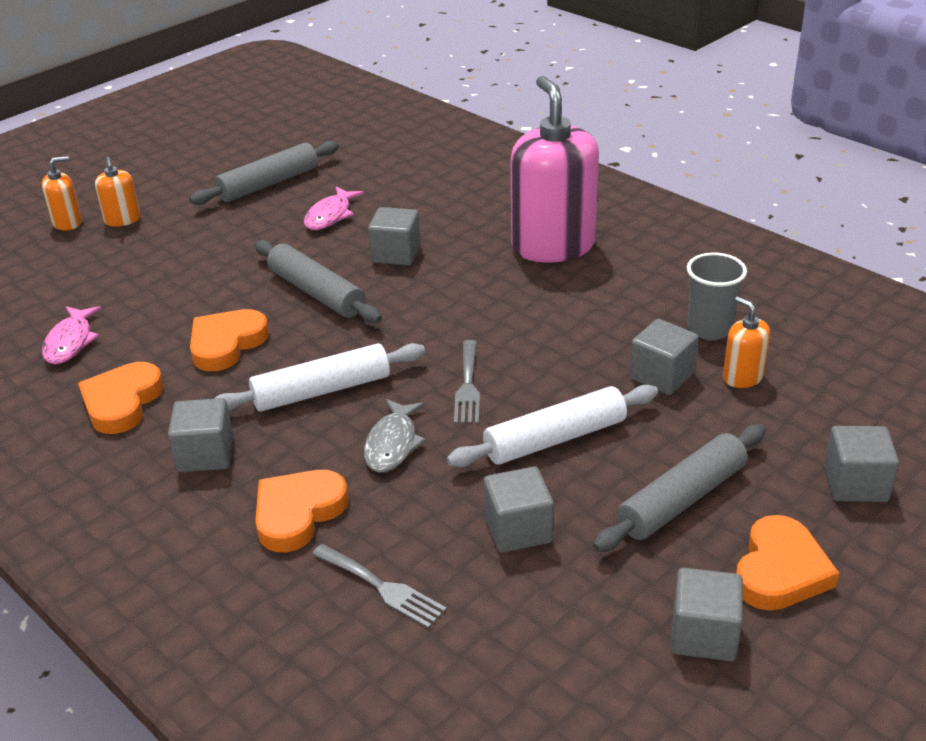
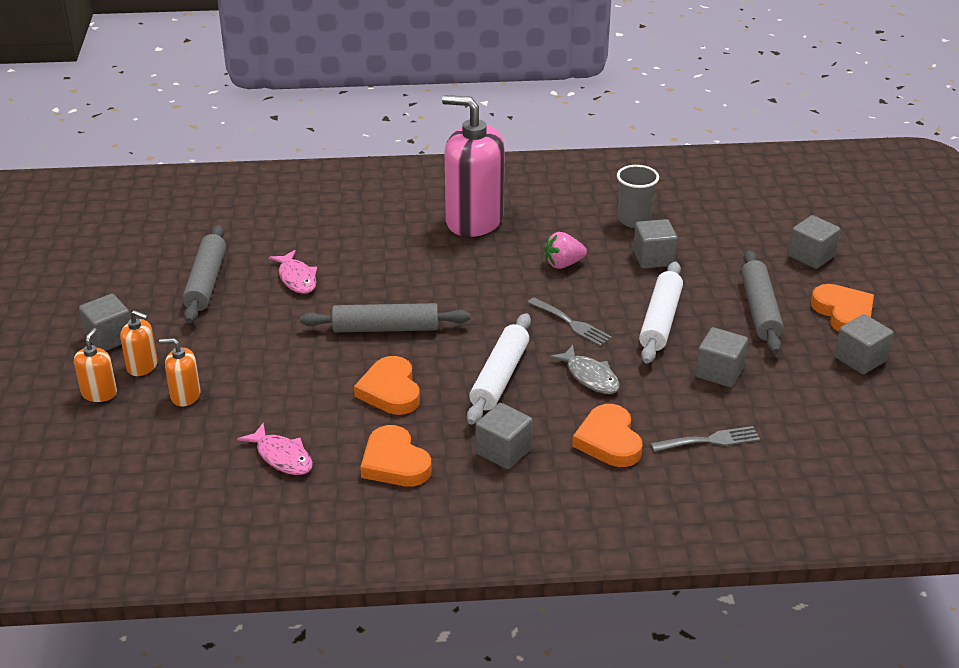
camera: 50 degrees left, 0 degrees up
(396, 254) = (389, 277): grey cube -> grey cube (109, 338)
(561, 328) = (563, 264): none -> pink strawberry
(742, 377) = (689, 236): orange soap dispenser -> orange soap dispenser (185, 395)

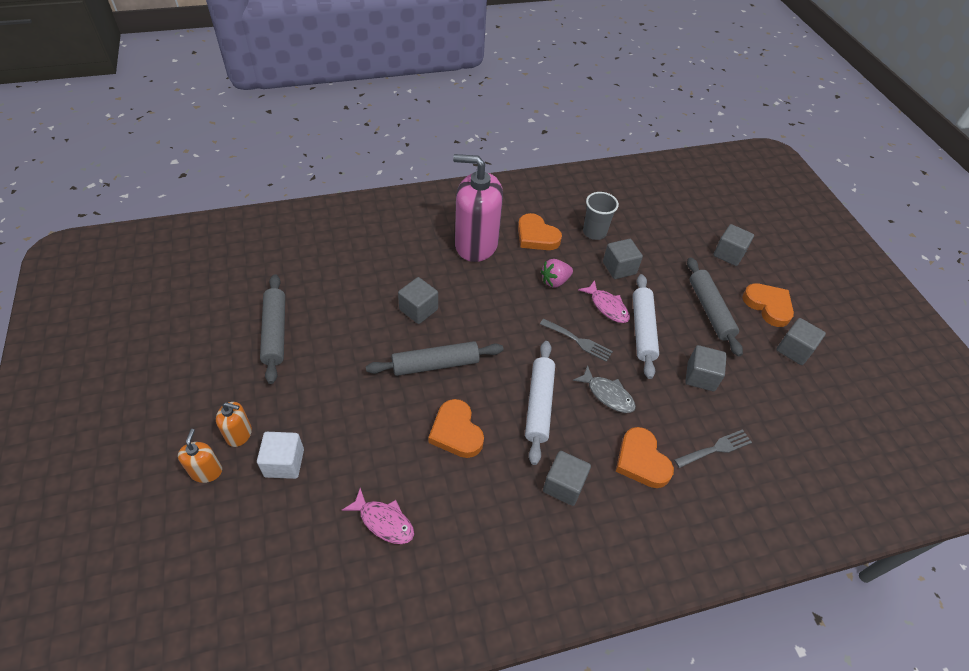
camera: 15 degrees left, 15 degrees up
(109, 338) = (203, 405): grey cube -> grey cube (418, 309)
(185, 395) = (284, 463): orange soap dispenser -> white cube
(297, 278) = (350, 319): pink fish -> pink fish (607, 306)
(394, 462) = (480, 512): orange heart -> orange heart (536, 236)

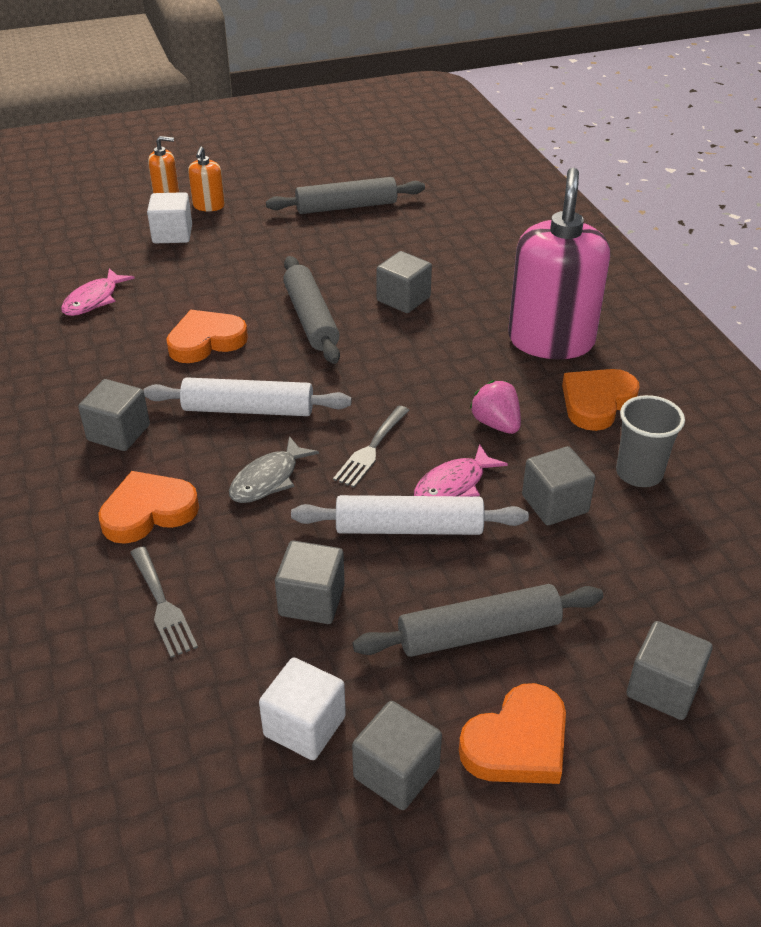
camera: 90 degrees right, 10 degrees down
(779, 383) = (304, 726): none -> white cube

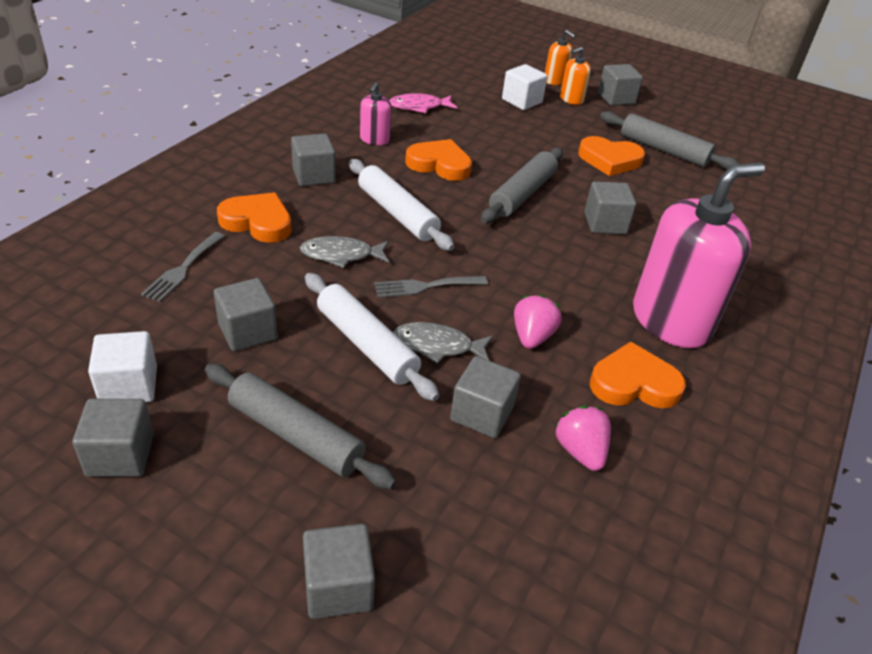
camera: 45 degrees right, 0 degrees up
(110, 359) = (374, 139): none -> pink soap dispenser
(242, 182) = (616, 98): none -> grey cube
(453, 485) = (437, 346): pink fish -> grey fish
(517, 743) = (200, 513): orange heart -> orange heart (609, 160)
(639, 473) = (580, 451): grey cup -> pink strawberry

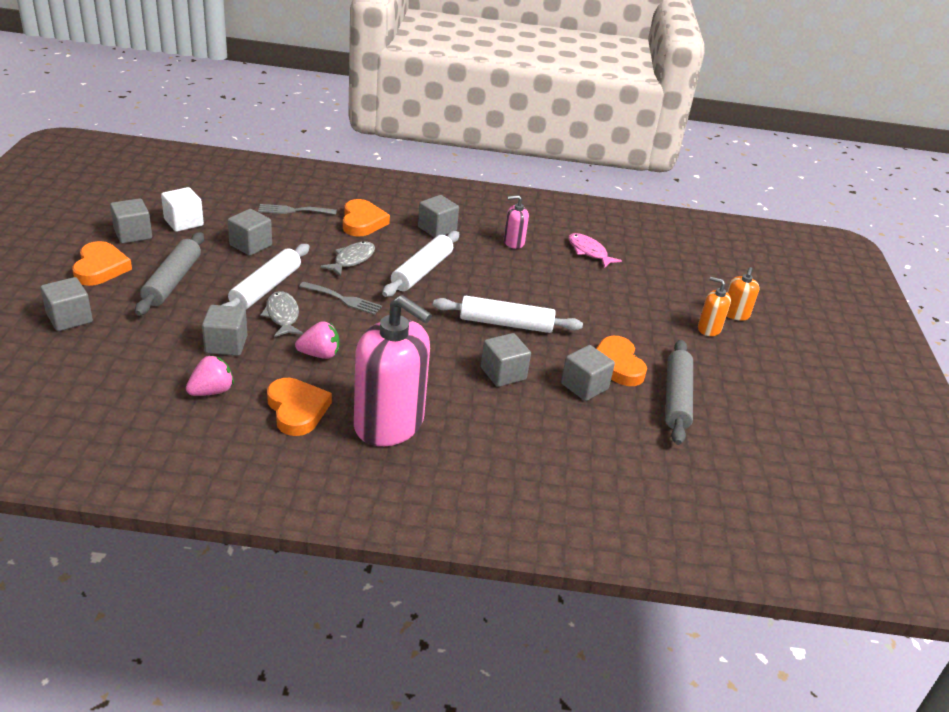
camera: 65 degrees right, 5 degrees down
(341, 255) = (352, 260): grey fish -> grey fish turned 60 degrees clockwise
(425, 286) = (343, 299): grey fork -> grey fork turned 150 degrees clockwise
(439, 164) = (509, 277): orange heart -> orange heart (100, 268)
(522, 101) = (667, 301): white cube -> none
(522, 194) = (506, 324): grey rolling pin -> white rolling pin
(616, 98) = (748, 357): grey cube -> grey cube (584, 386)

